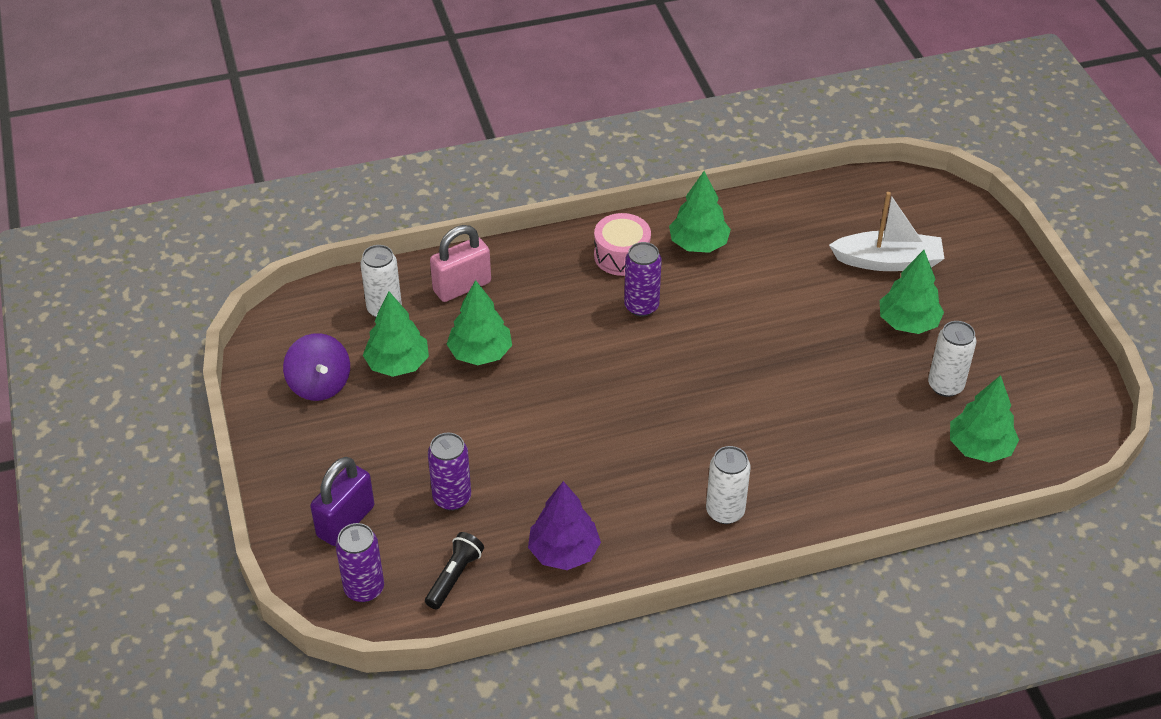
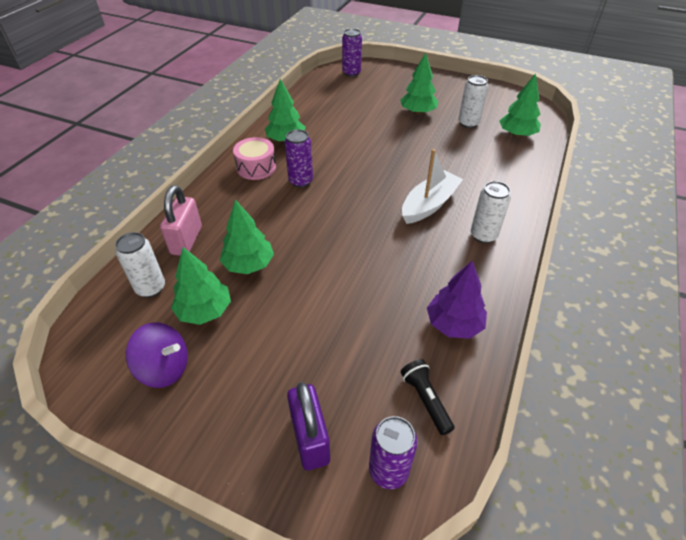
camera: 50 degrees left, 0 degrees up
(452, 498) = (352, 355): purple can -> purple can (351, 73)
(888, 261) = (373, 97): white boat -> white boat (429, 204)

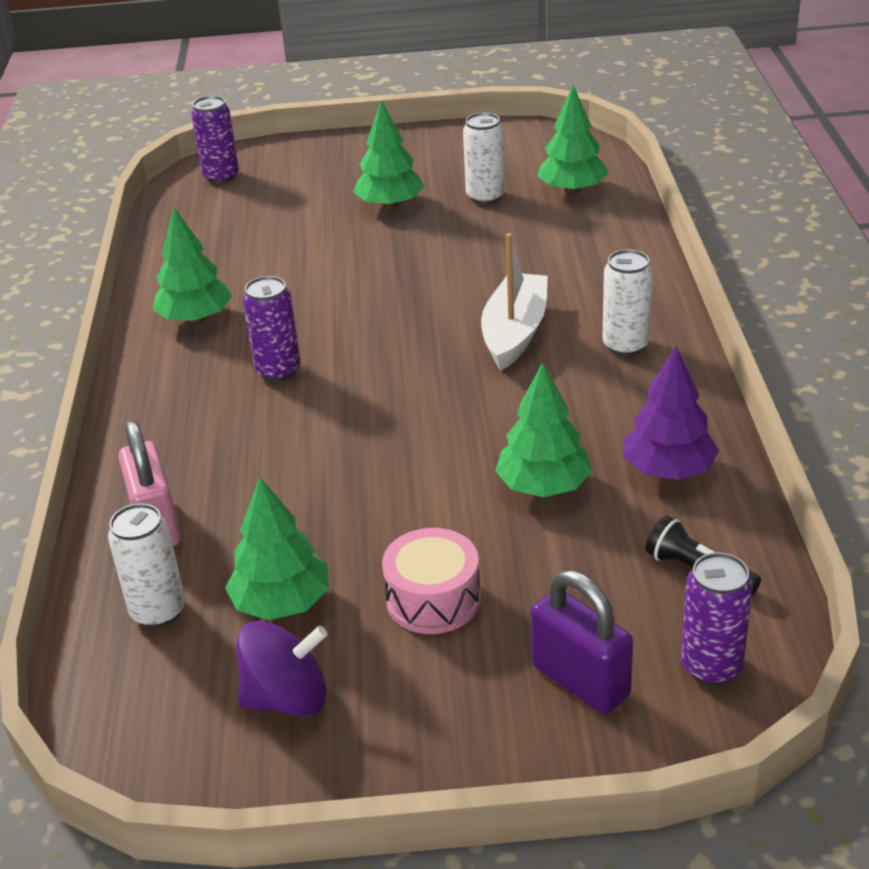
camera: 25 degrees left, 10 degrees down
(249, 264) = (297, 516): green tree -> green tree (543, 487)
(256, 167) = (180, 377): pink drum -> pink drum (433, 599)

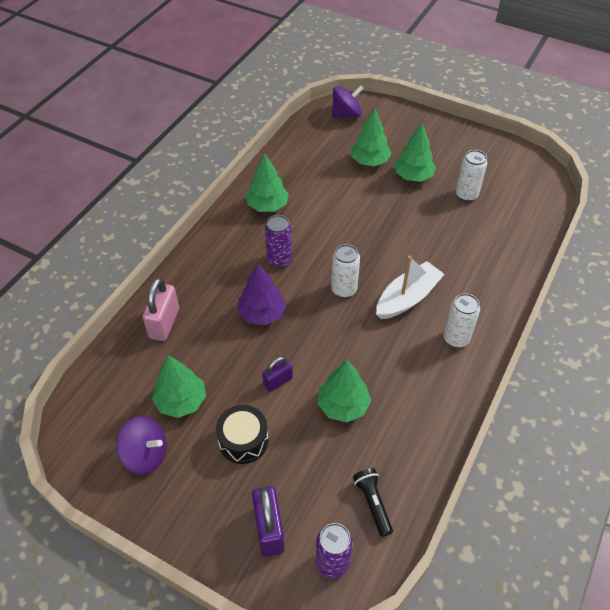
camera: 30 degrees right, 15 degrees up
(158, 611) = (131, 373): white can -> white can (344, 289)
(221, 176) = (346, 114): purple can -> purple spinning top
(417, 506) = (278, 381): none -> purple padlock
(433, 599) = (243, 440): pink drum -> black drum
(572, 190) = (516, 214): green tree -> green tree (369, 161)
(668, 470) = (410, 432): purple tree -> purple tree (262, 313)

